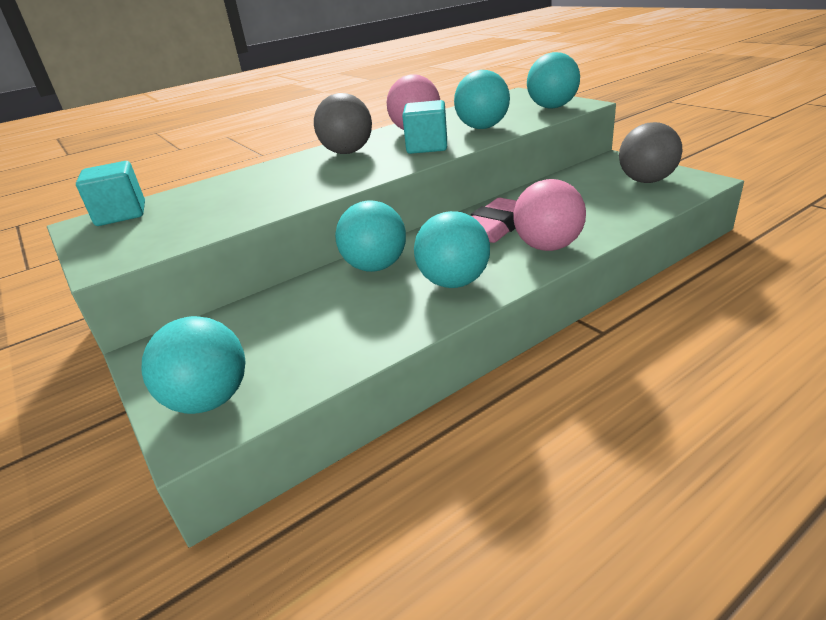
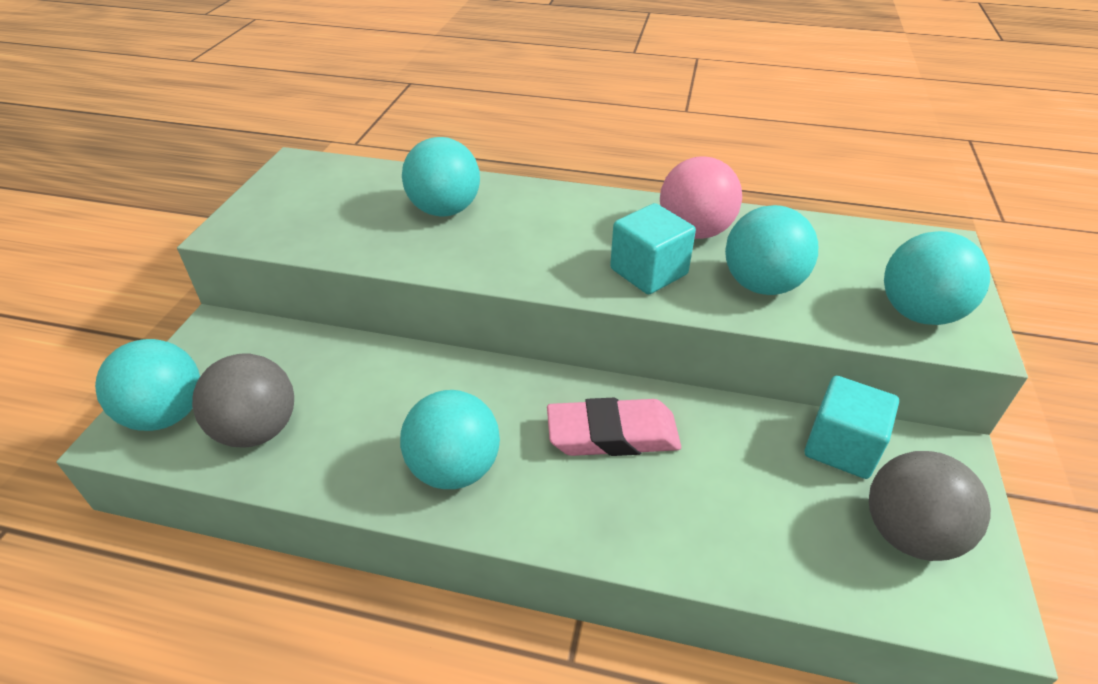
camera: 45 degrees right, 10 degrees up
(121, 214) = (323, 172): turquoise cube -> turquoise cube (841, 447)
(347, 152) = (577, 218): grey ball -> grey ball (257, 430)
(375, 266) = (444, 382): turquoise ball -> turquoise ball (445, 210)
(547, 246) = (601, 514): pink ball -> none

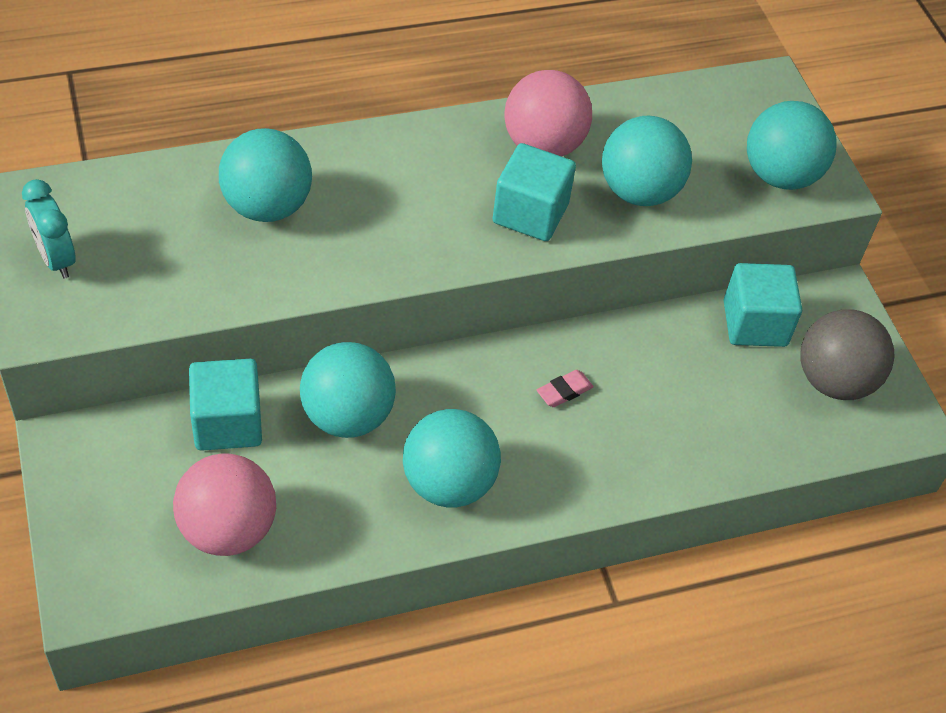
camera: 35 degrees left, 10 degrees up
(166, 414) = (115, 556): turquoise ball -> turquoise ball (347, 416)
(257, 430) = (228, 530): grey ball -> pink ball
(278, 199) = (56, 259): none -> turquoise clock
(328, 355) = (227, 423): none -> turquoise cube
(612, 434) = (564, 391): pink eraser -> pink eraser, size x0.44

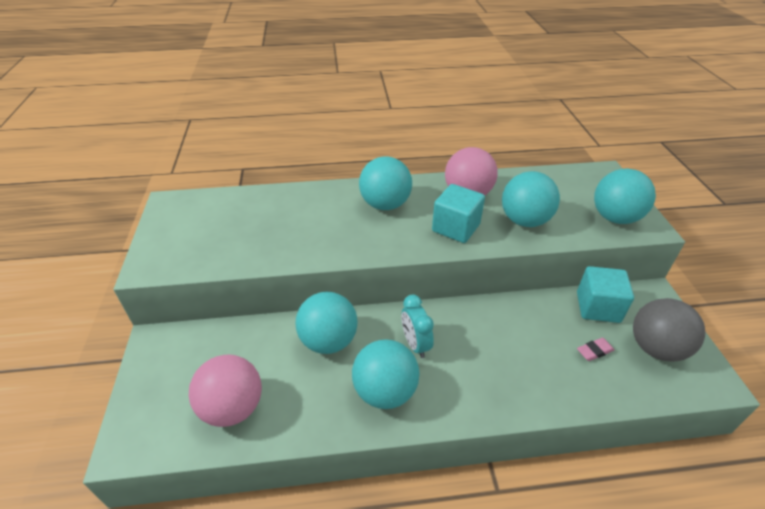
camera: 15 degrees right, 10 degrees down
(56, 259) = (173, 233): turquoise clock -> turquoise clock (415, 344)
(227, 423) = (254, 338): turquoise cube -> none
(267, 206) = (301, 214): turquoise ball -> turquoise ball (385, 204)
(564, 391) = (470, 338): pink eraser -> pink eraser (594, 351)

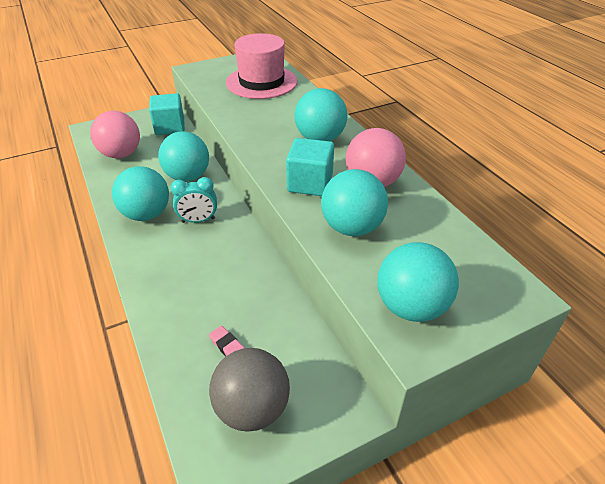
camera: 70 degrees right, 0 degrees up
(239, 216) = (261, 82): none -> pink hat
(415, 344) = (198, 220): turquoise clock -> turquoise clock turned 150 degrees counterclockwise
(598, 307) = (298, 348): turquoise cube -> turquoise cube (170, 127)

